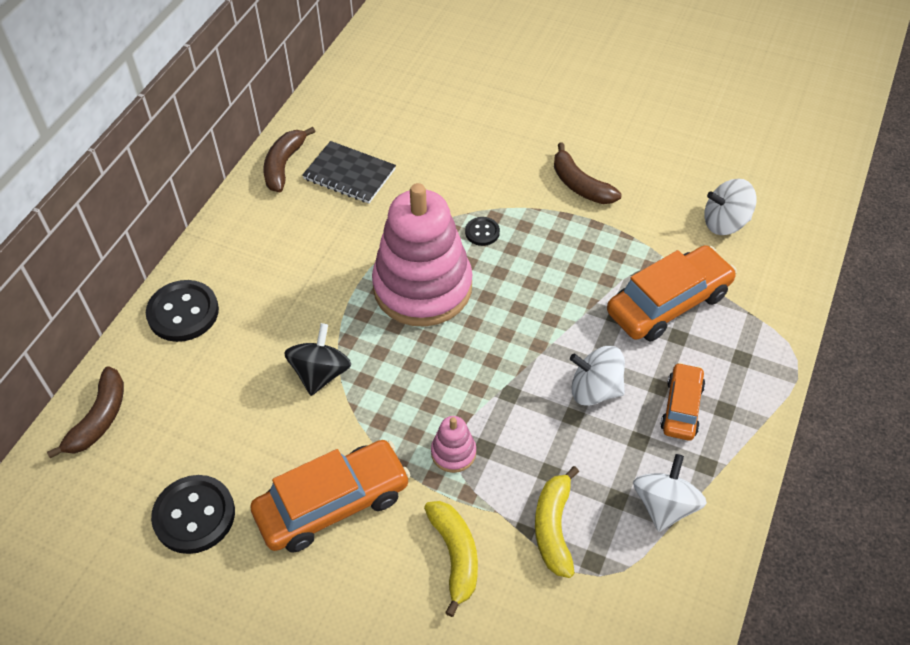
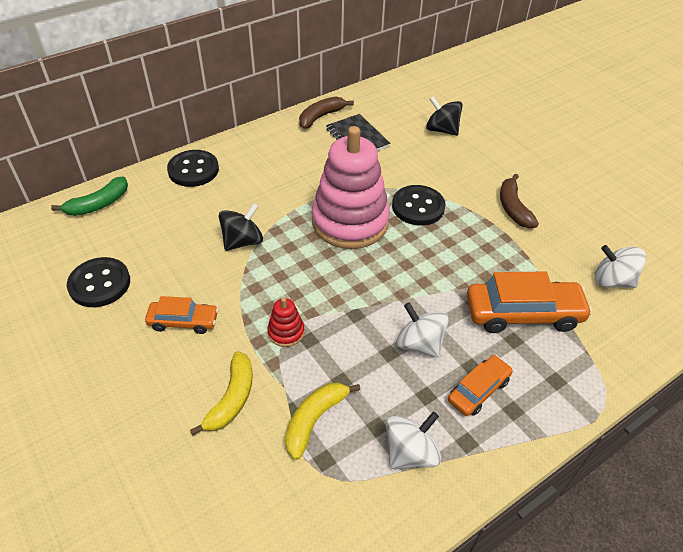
camera: 30 degrees right, 5 degrees down
(99, 419) = (98, 204): brown banana -> green banana
(333, 504) = (183, 321): orange car -> orange car, size x0.58
(438, 119) = (441, 130): none -> black spinning top
(453, 453) = (286, 332): pink stacking toy -> red stacking toy
(482, 232) = (418, 207): black button -> black button, size x1.92

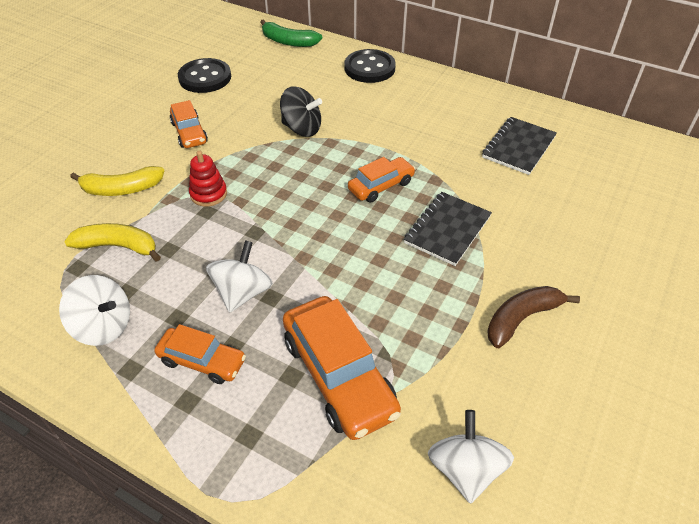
camera: 65 degrees right, 0 degrees up
(321, 117) = (525, 111): brown banana -> none
(350, 222) = (381, 186): pink stacking toy -> orange car
(418, 207) = (447, 230): black button -> black notebook
(441, 130) = (607, 209): black spinning top -> none

